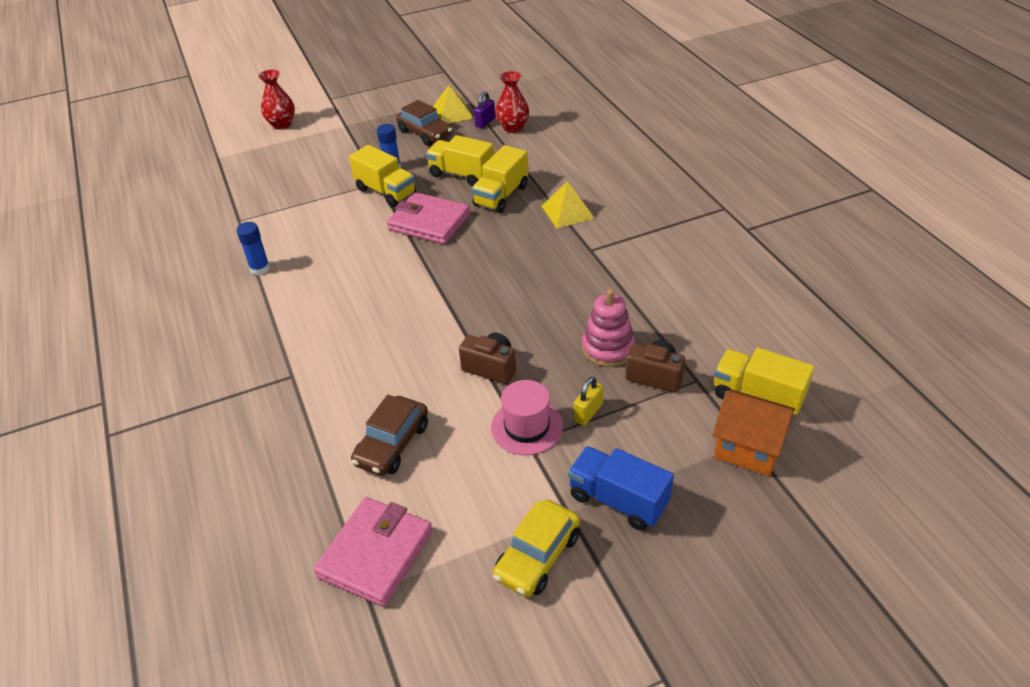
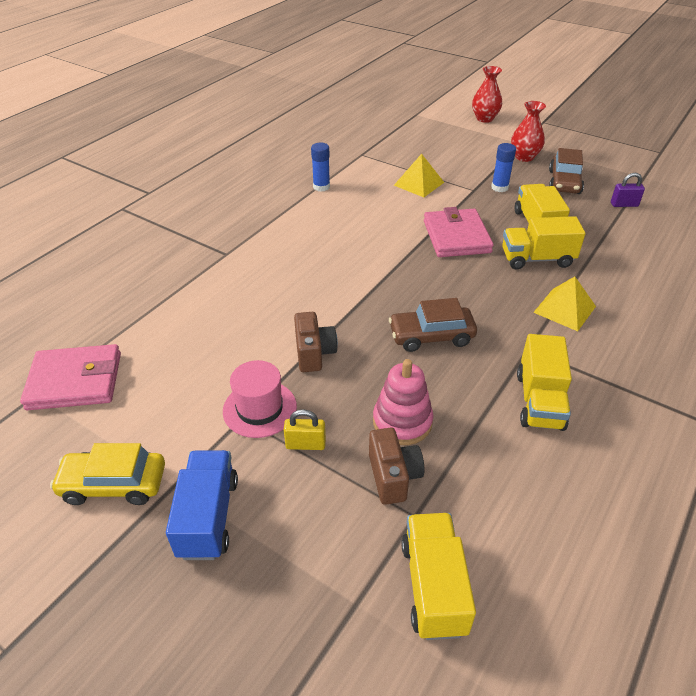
camera: 55 degrees right, 0 degrees up
(386, 192) = (467, 198): yellow truck -> yellow truck (539, 401)
(392, 444) = (190, 337): brown car -> brown car (431, 336)
(452, 113) = (610, 182): yellow pyramid -> yellow pyramid (419, 184)
(513, 128) = (639, 223): red vase -> red vase (524, 157)
(748, 448) = (346, 608): orange house -> none

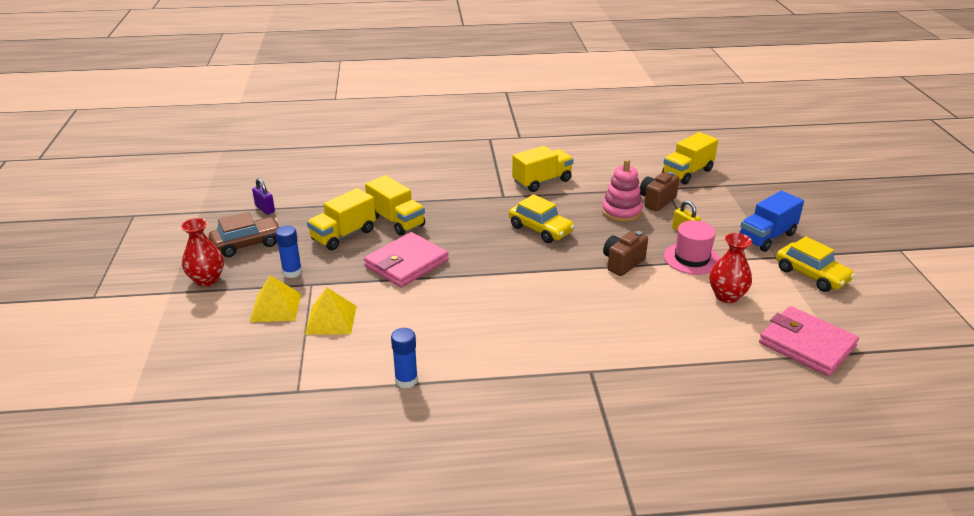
camera: 130 degrees left, 10 degrees down
(431, 336) = (540, 229): brown car -> yellow car
(484, 119) = (110, 340): red vase -> red vase (726, 296)
(564, 309) = (445, 196): yellow pyramid -> yellow pyramid (275, 307)

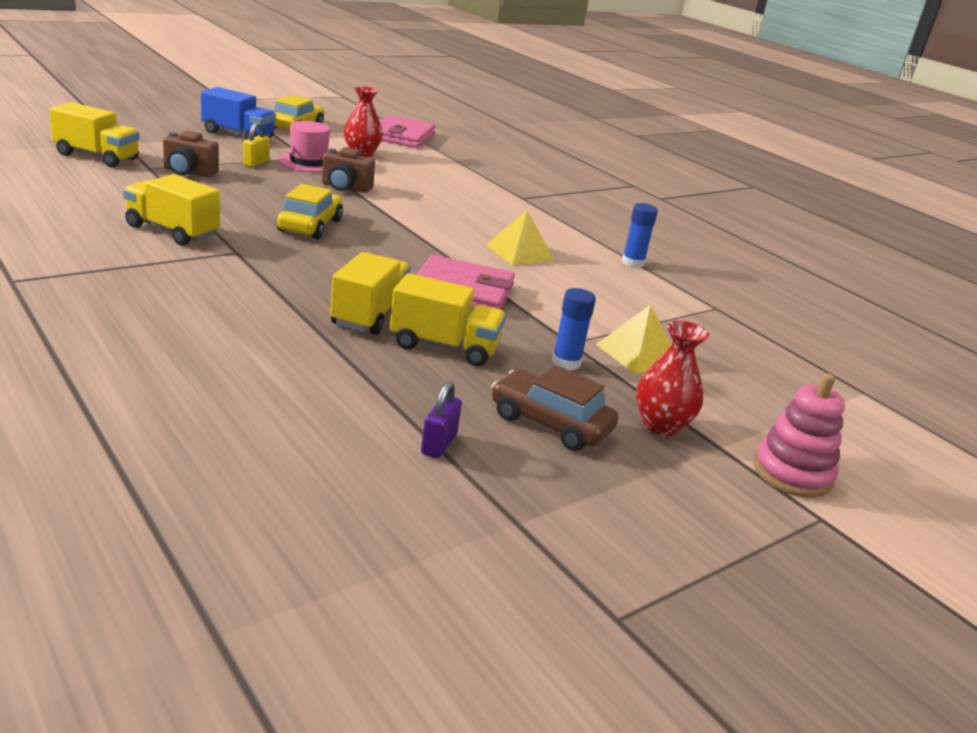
camera: 125 degrees left, 5 degrees down
(331, 319) = (610, 314): yellow pyramid -> yellow pyramid (519, 252)
(621, 212) = (231, 188): pink stacking toy -> pink stacking toy (792, 473)

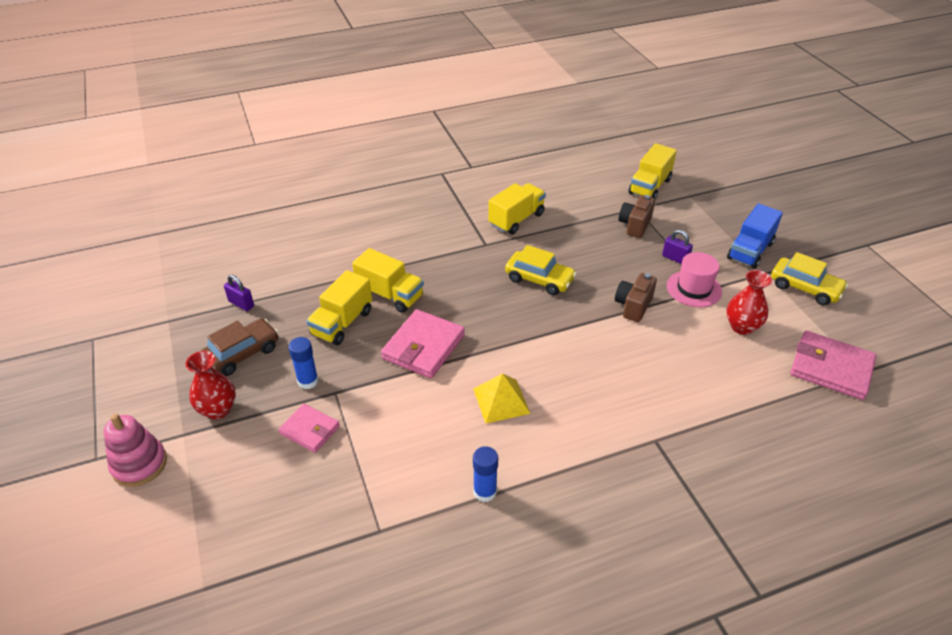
camera: 110 degrees right, 15 degrees up
(256, 163) = (675, 258): yellow padlock -> purple padlock
(638, 354) = (310, 430): yellow pyramid -> pink wallet

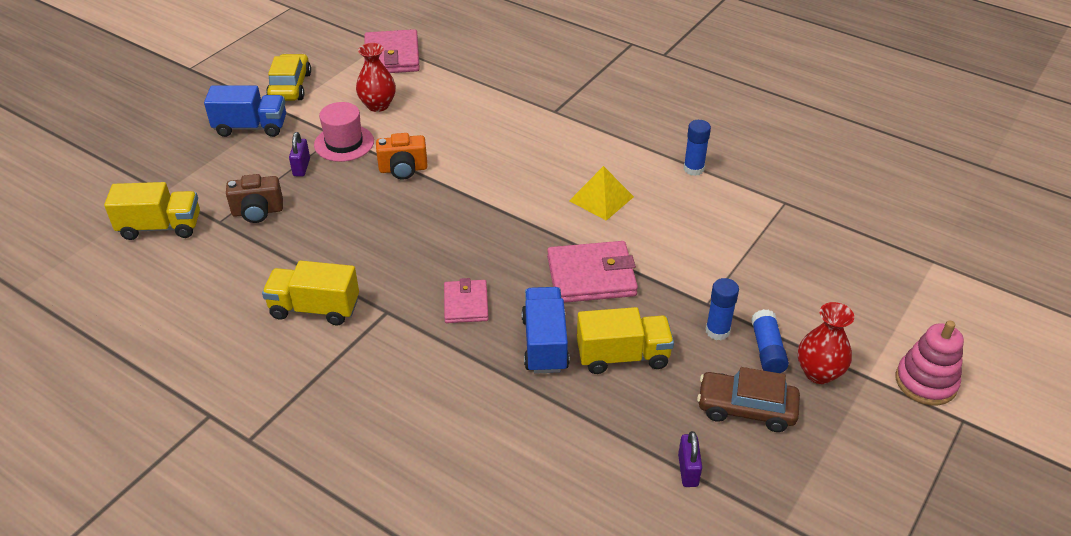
camera: 125 degrees left, 0 degrees up
(265, 396) = (767, 350): none -> blue glue stick
(310, 430) = (760, 293): pink wallet -> pink wallet (466, 304)
(390, 295) = (544, 344): yellow truck -> blue truck
(539, 279) = (416, 243): yellow car -> none
(633, 306) = (403, 169): brown camera -> orange camera

